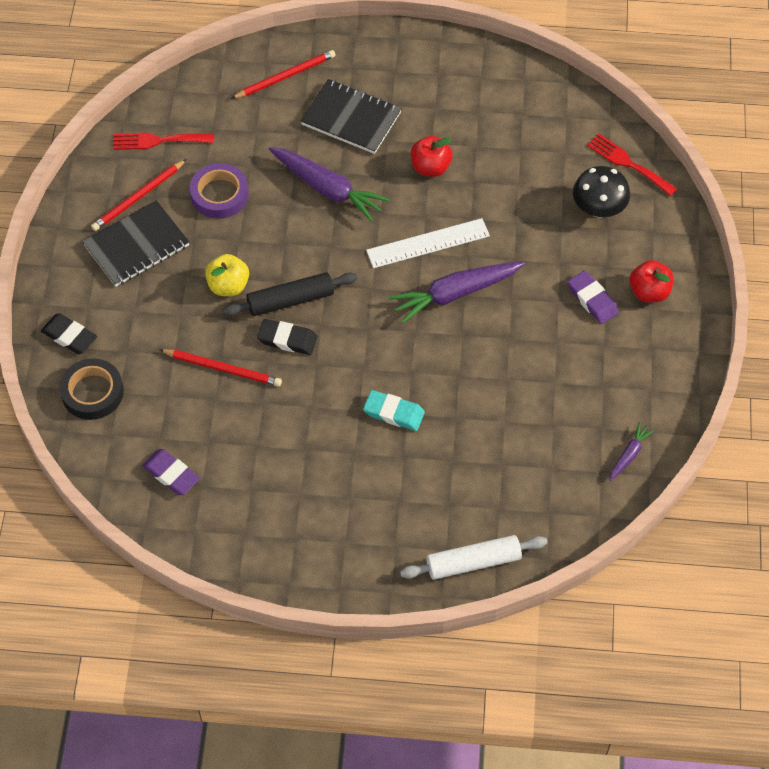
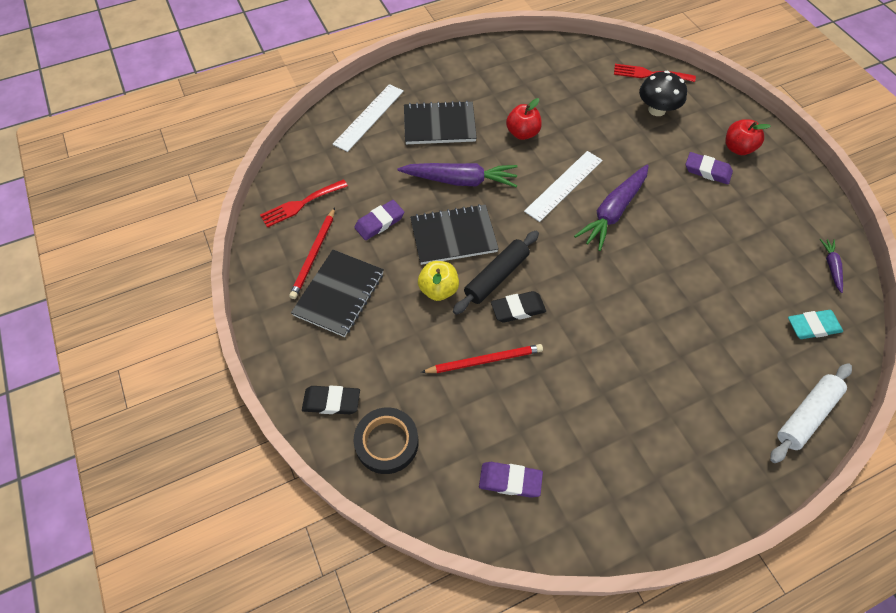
camera: 30 degrees left, 0 degrees up
(219, 194) = (379, 222): purple tape -> purple eraser
(279, 242) = (453, 236): none -> black notebook
(285, 76) = (369, 117): red pencil -> white ruler
(394, 413) = (645, 325): turquoise eraser -> turquoise eraser (813, 326)

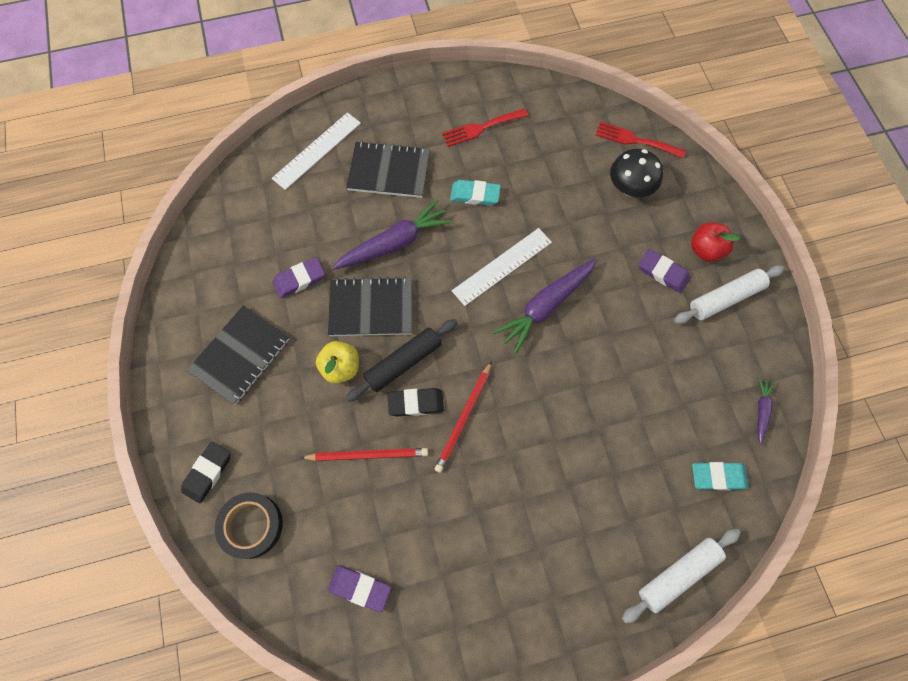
camera: 10 degrees right, 10 degrees up
(301, 204) = (224, 245): red fork -> red fork (481, 128)
(314, 255) = (225, 306): red pencil -> red pencil (464, 418)
(331, 402) = (208, 473): black eraser -> black eraser turned 75 degrees counterclockwise
(460, 180) = (394, 243): purple carrot -> purple carrot turned 45 degrees counterclockwise
(522, 133) = (475, 195): red apple -> turquoise eraser
(768, 183) = (725, 298): none -> white rolling pin

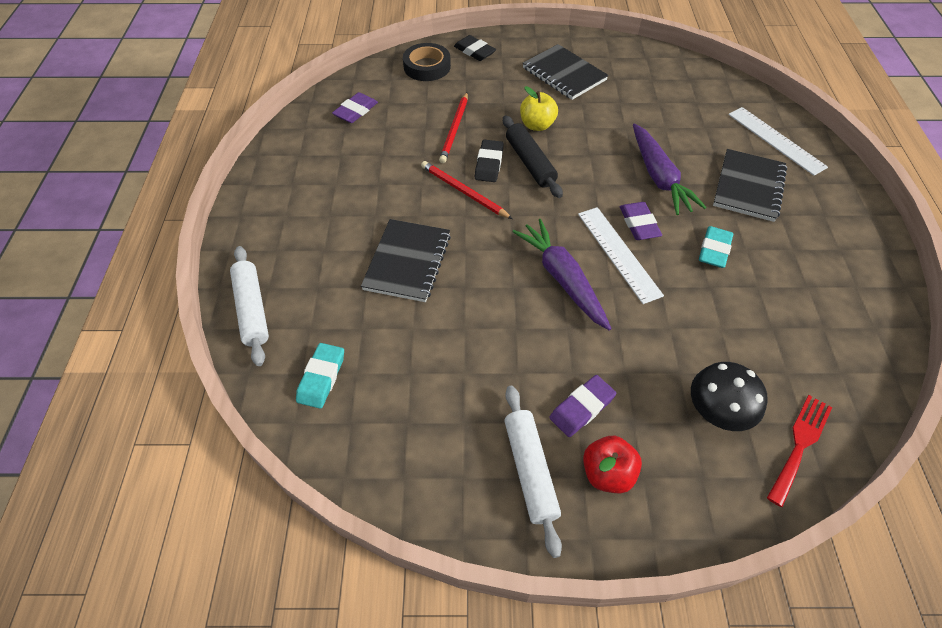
camera: 105 degrees right, 15 degrees down
(299, 280) = (628, 112): purple eraser -> purple eraser (639, 224)
(371, 308) = (590, 151): black notebook -> black notebook (407, 262)
(481, 128) = (812, 275): red fork -> none
(761, 410) = (372, 453): purple carrot -> none

